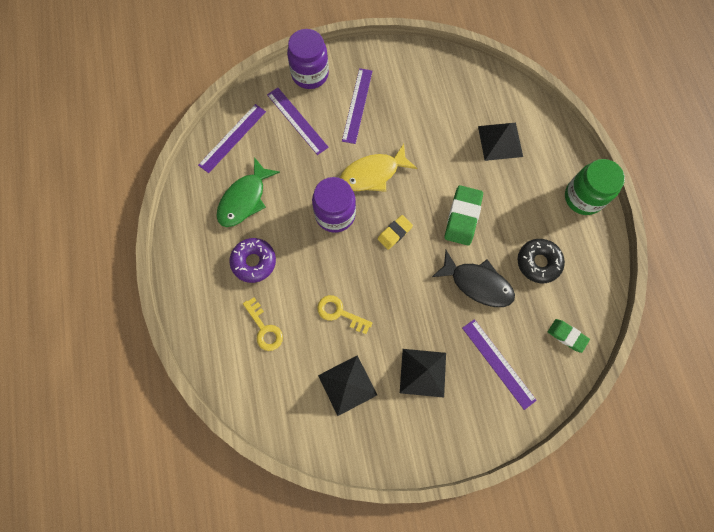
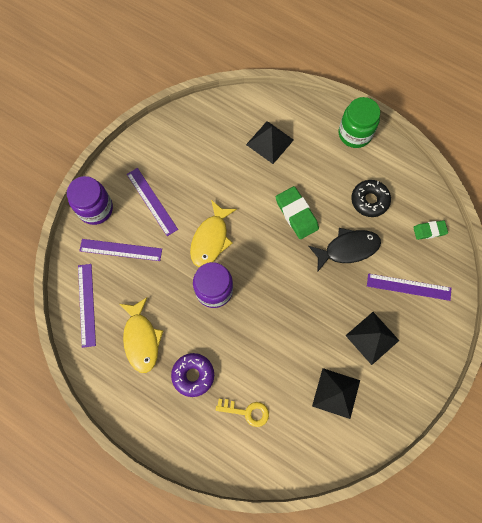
camera: 45 degrees left, 0 degrees up
(244, 199) = (141, 339): green fish -> yellow fish
(340, 313) = (284, 352): yellow key -> none
(394, 233) = (265, 265): yellow eraser -> none

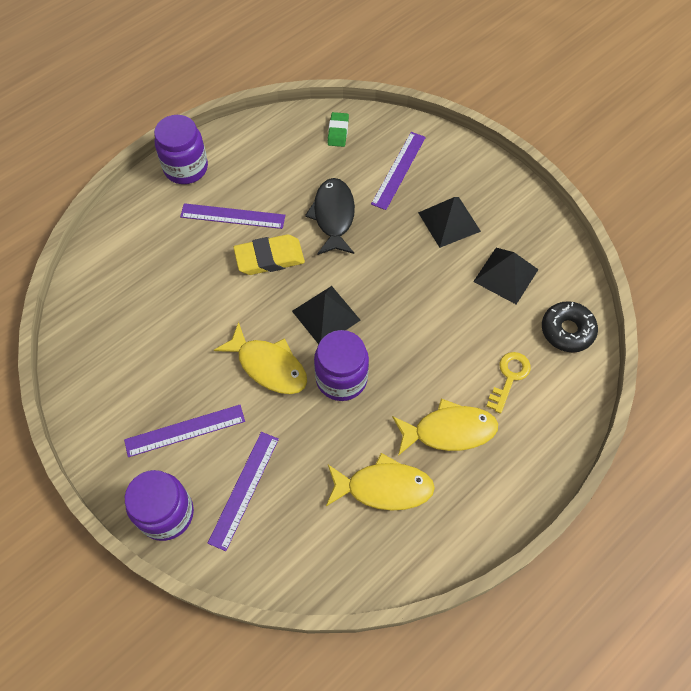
camera: 75 degrees left, 10 degrees down
(86, 304) = (312, 556): purple ruler -> purple ruler (232, 216)
(193, 375) = (449, 431): purple donut -> yellow fish
(269, 142) = (156, 262): black pyramid -> black pyramid (326, 315)
(296, 214) = (269, 258): green eraser -> yellow eraser
(355, 134) = (186, 168): green jar -> purple jar
(369, 200) = (280, 177): black donut -> black donut (567, 330)

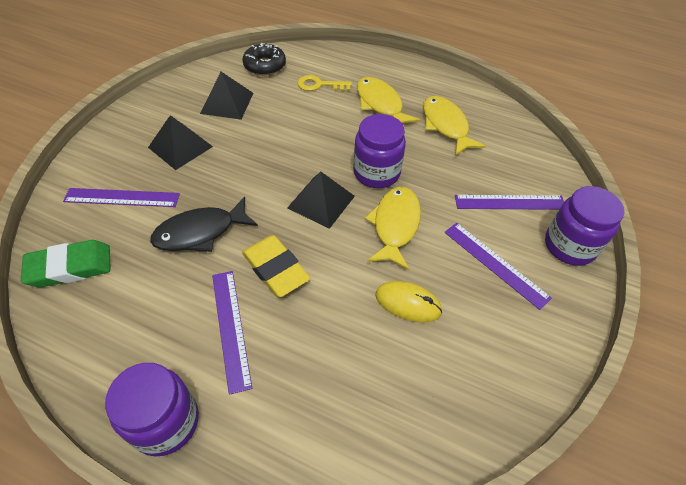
camera: 115 degrees left, 10 degrees down
(187, 340) = (408, 303): none -> yellow mouse
(338, 132) = (70, 267): green eraser -> green eraser, size x1.63

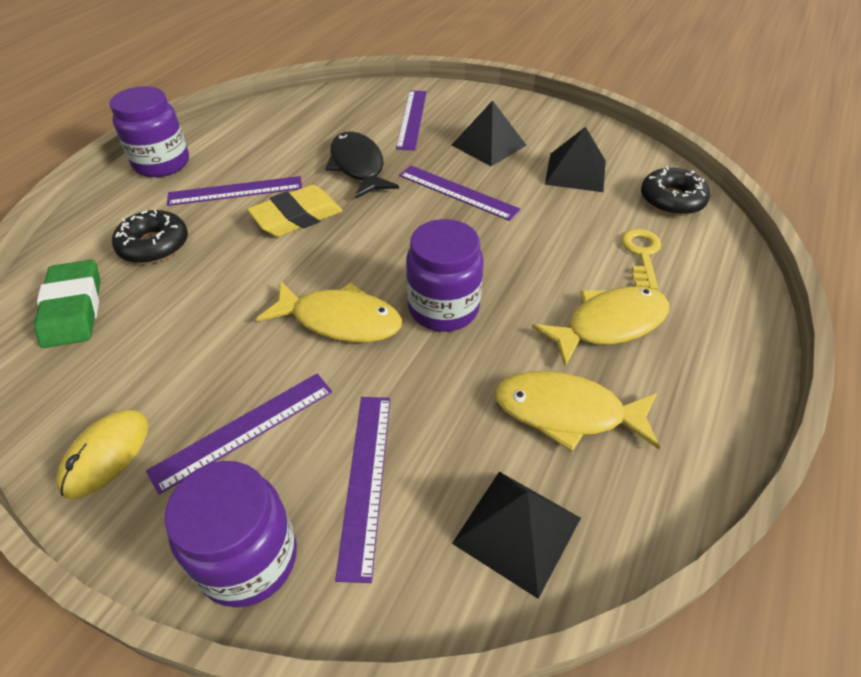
camera: 95 degrees right, 5 degrees down
(70, 267) = (331, 104): green eraser -> green eraser (73, 309)
(247, 166) = (457, 192): none -> purple ruler
(317, 380) = (154, 245): none -> black donut
(321, 202) = (392, 252): black pyramid -> black pyramid (517, 530)
(408, 303) = (214, 322): yellow mouse -> yellow mouse (106, 455)
(446, 126) = (566, 412): yellow fish -> yellow fish turned 150 degrees counterclockwise

